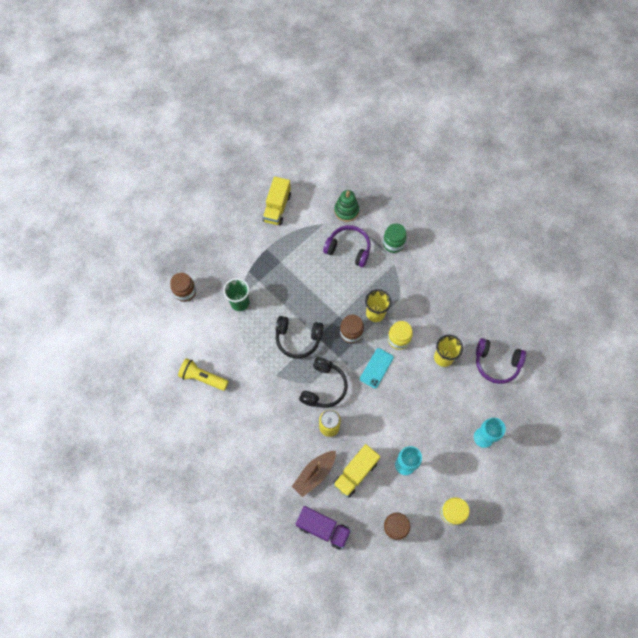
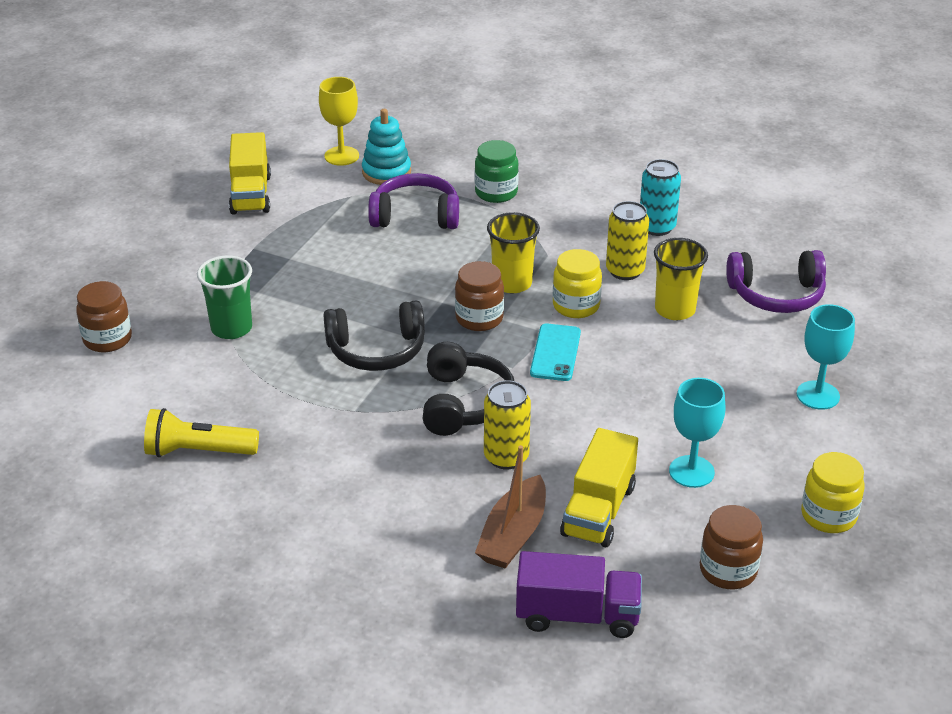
camera: 20 degrees left, 30 degrees down
(329, 191) = (341, 156): none -> yellow goblet
(346, 211) = (386, 172): green stacking toy -> turquoise stacking toy
(431, 322) = (625, 271): none -> yellow can
(460, 295) = (657, 227): none -> turquoise can

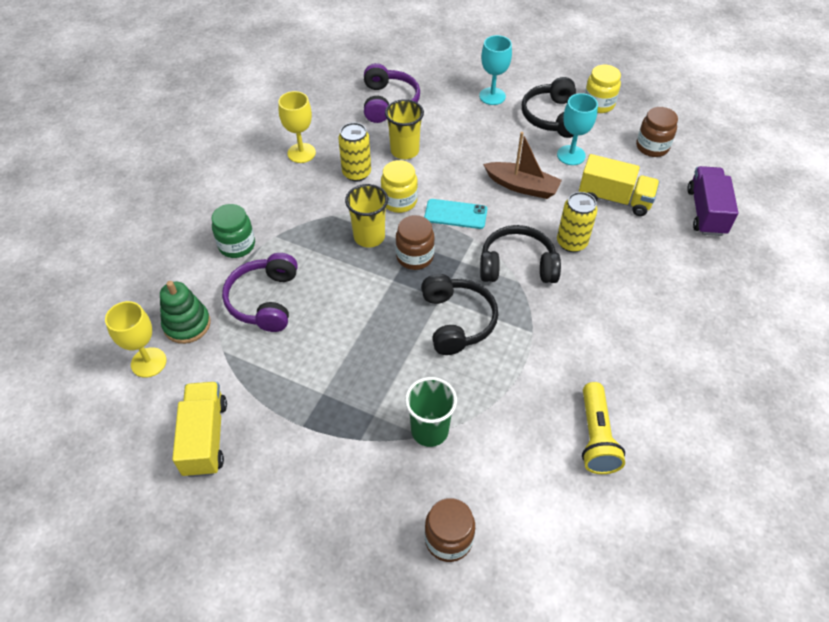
camera: 90 degrees left, 15 degrees up
(251, 194) = (205, 438): yellow truck -> yellow truck turned 90 degrees counterclockwise
(386, 172) = (187, 324): turquoise stacking toy -> green stacking toy
(513, 535) = (645, 240): brown boat -> brown boat (522, 186)
(657, 227) = (301, 153): turquoise can -> yellow goblet
(781, 457) = (552, 117): none -> black headphones

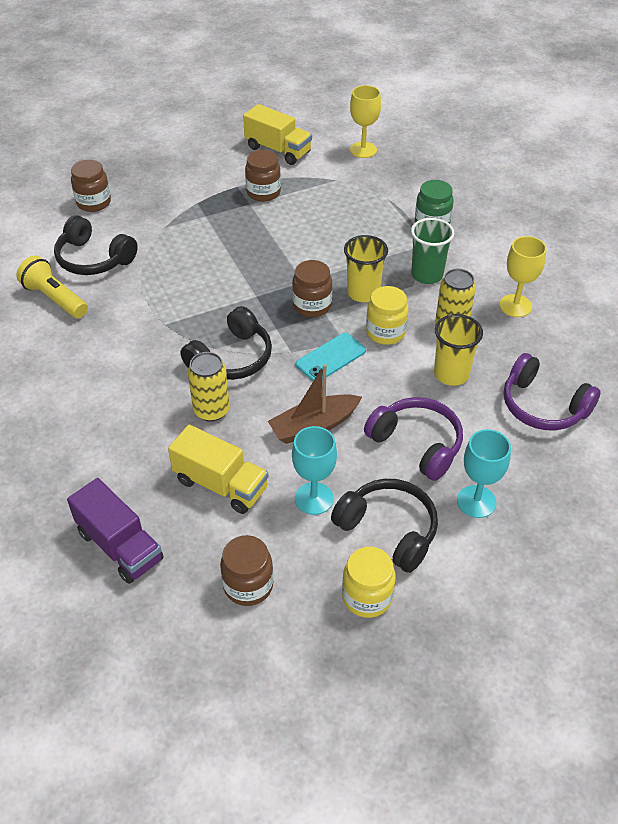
camera: 130 degrees right, 5 degrees down
(187, 324) = (377, 174): green stacking toy -> none
(264, 300) = (359, 213): purple headphones -> purple headphones (417, 444)
(294, 395) = (263, 192): none -> brown jar
(429, 430) = (163, 231): green cup -> green cup (427, 275)
(457, 321) = (225, 292): black headphones -> black headphones (94, 259)
(614, 199) = (221, 484): yellow truck -> yellow truck turned 120 degrees counterclockwise

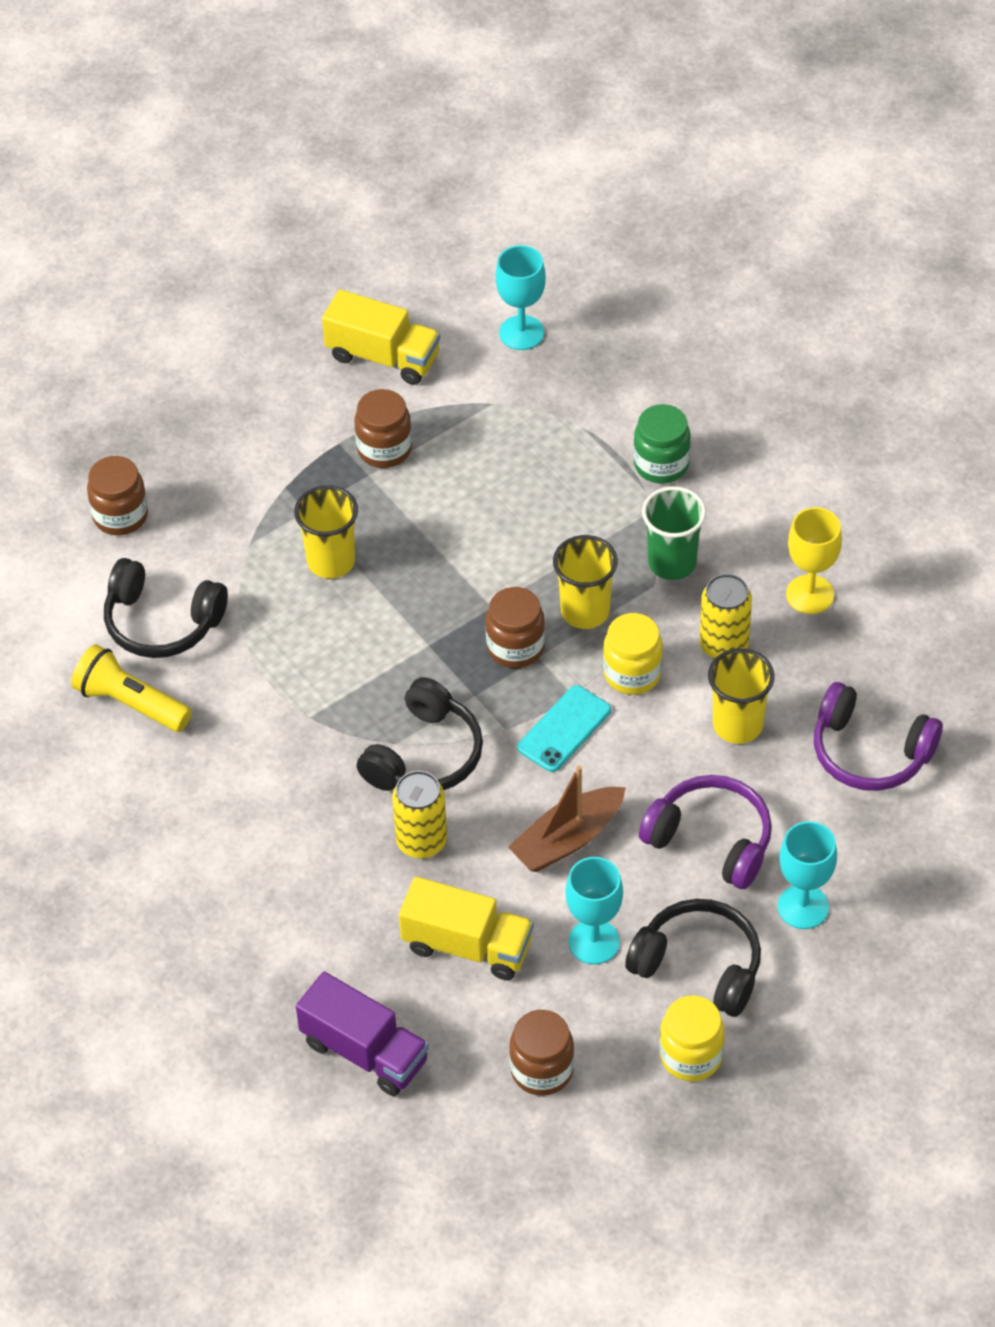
camera: 10 degrees left, 5 degrees up
(210, 243) = (331, 561): none -> yellow cup
(363, 150) = (521, 333): yellow goblet -> turquoise goblet

